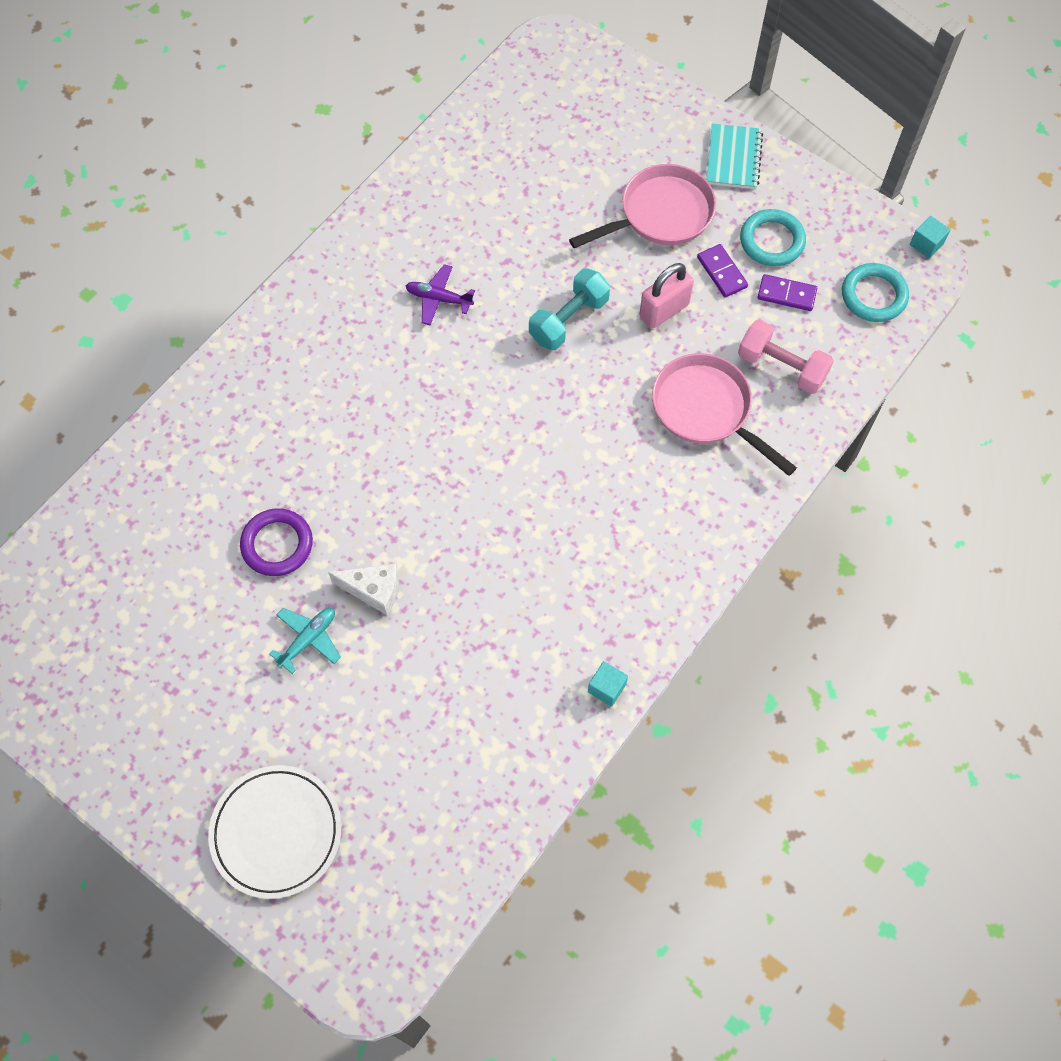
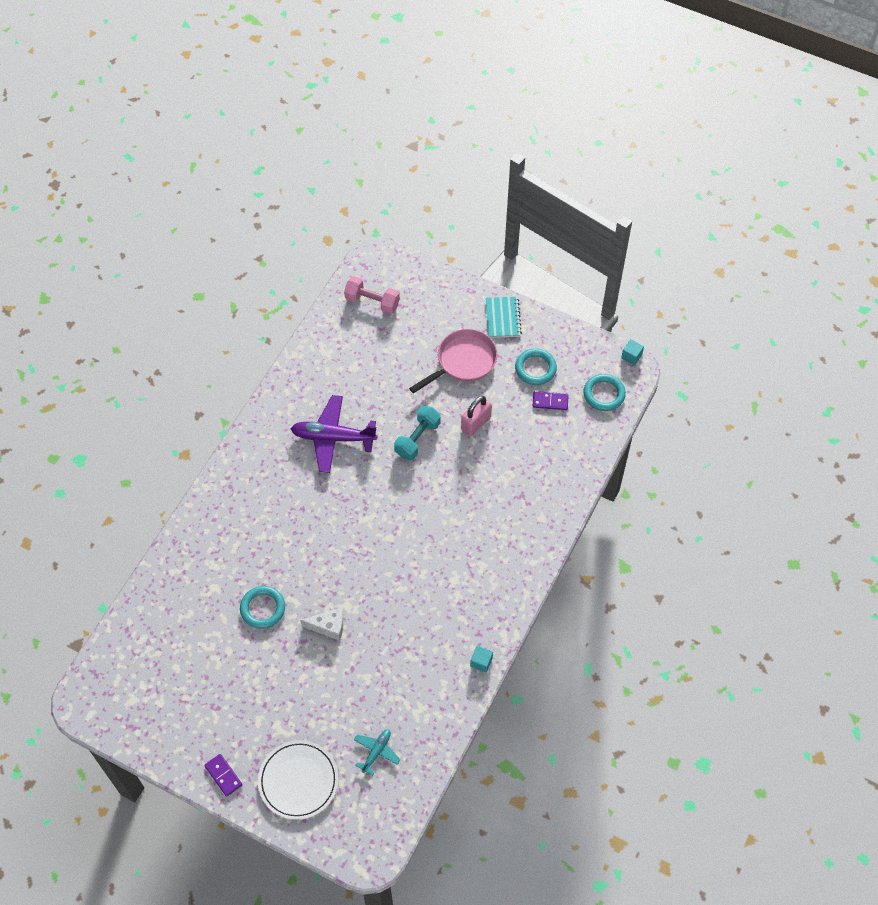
camera: 10 degrees left, 5 degrees down
(277, 544) = (263, 608): purple ring -> turquoise ring
(308, 639) = (294, 663): turquoise plane -> turquoise plane (376, 752)
(439, 299) = (333, 438): purple plane -> purple plane, size x1.91
(706, 410) = (513, 482): pink pan -> none
(721, 272) = (507, 393): purple domino -> purple domino (223, 775)
(781, 367) = (554, 448): pink dumbbell -> pink dumbbell (372, 302)

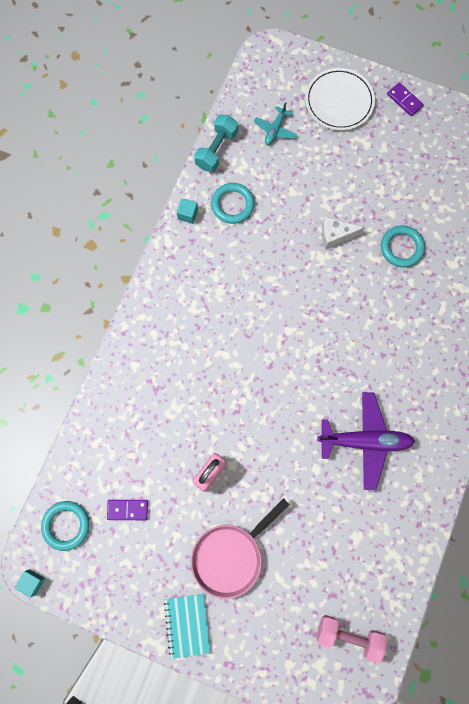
camera: 175 degrees right, 15 degrees up
(417, 439) = (273, 448): turquoise dumbbell -> turquoise dumbbell (216, 149)
(535, 368) = (145, 554): turquoise ring -> turquoise ring (232, 205)

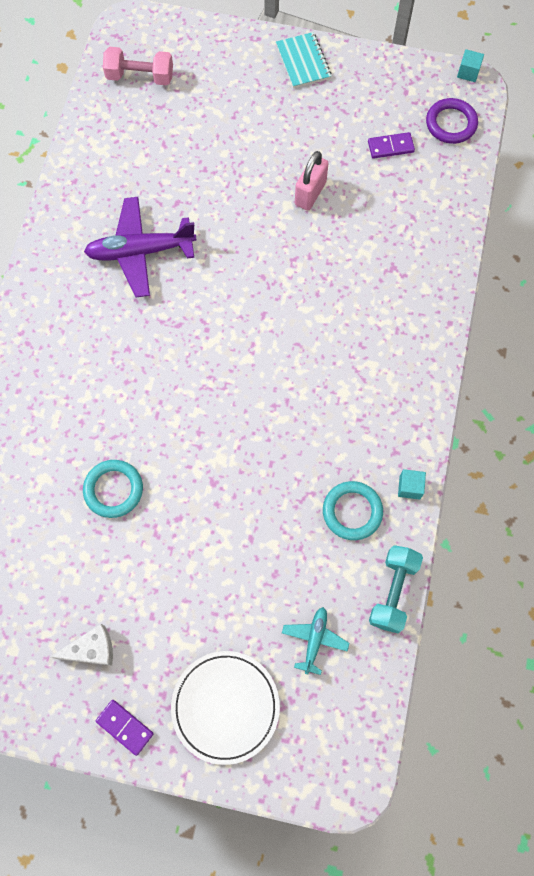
camera: 170 degrees right, 5 degrees down
(66, 525) = (451, 124): turquoise ring -> purple ring
(230, 555) = (272, 124): pink pan -> none
(335, 235) = (204, 492): white cheese -> white cheese (92, 649)

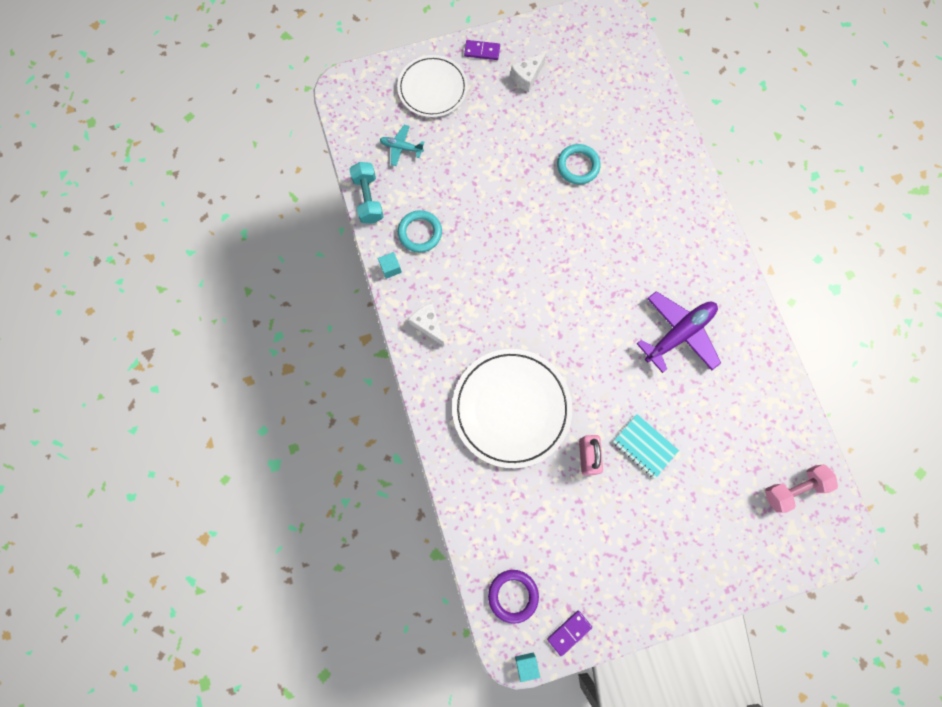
camera: 150 degrees right, 5 degrees up
(303, 62) = (673, 587): turquoise notebook -> turquoise notebook (644, 446)
(314, 640) = (401, 148): turquoise plane -> turquoise plane turned 120 degrees clockwise
(359, 272) = (511, 408): none -> white plate
(390, 147) = (550, 540): purple domino -> purple domino (569, 632)
(400, 399) = (428, 325): none -> white cheese

